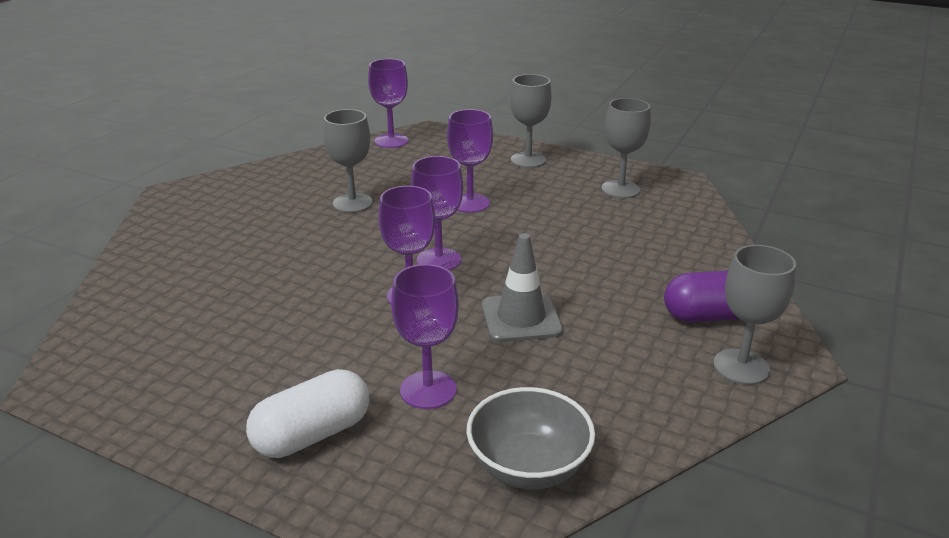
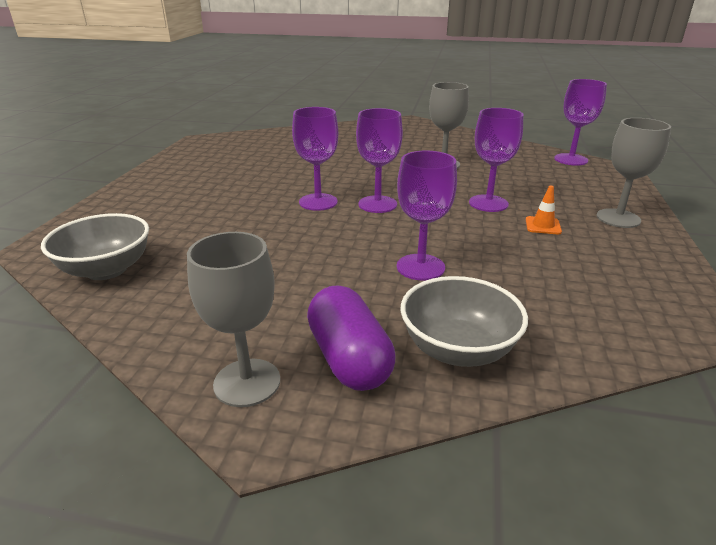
camera: 75 degrees right, 0 degrees up
(312, 434) = (154, 198): white capsule -> none
(428, 390) = (199, 224): purple goblet -> purple goblet (420, 267)
(521, 318) = (303, 247): grey traffic cone -> none
(528, 192) = (543, 226): none -> orange traffic cone
(620, 189) = (616, 278): grey goblet -> none
(703, 269) = (458, 349): none -> grey bowl

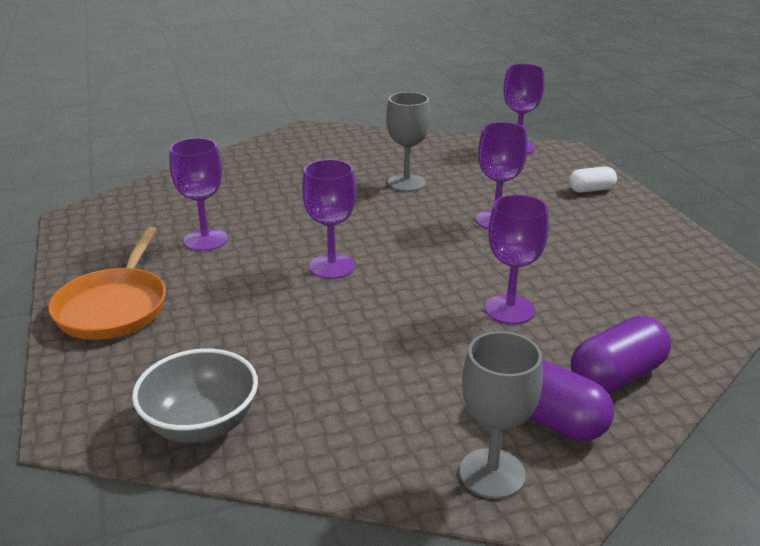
camera: 30 degrees left, 0 degrees up
(155, 190) = (115, 306): none -> orange pan
(377, 204) = (395, 251): purple goblet -> purple goblet (205, 240)
(458, 349) = (616, 376): grey bowl -> purple capsule
(543, 226) = (564, 232): orange traffic cone -> none
(608, 201) = (591, 190): none -> white capsule
(618, 218) = (614, 207): grey goblet -> none

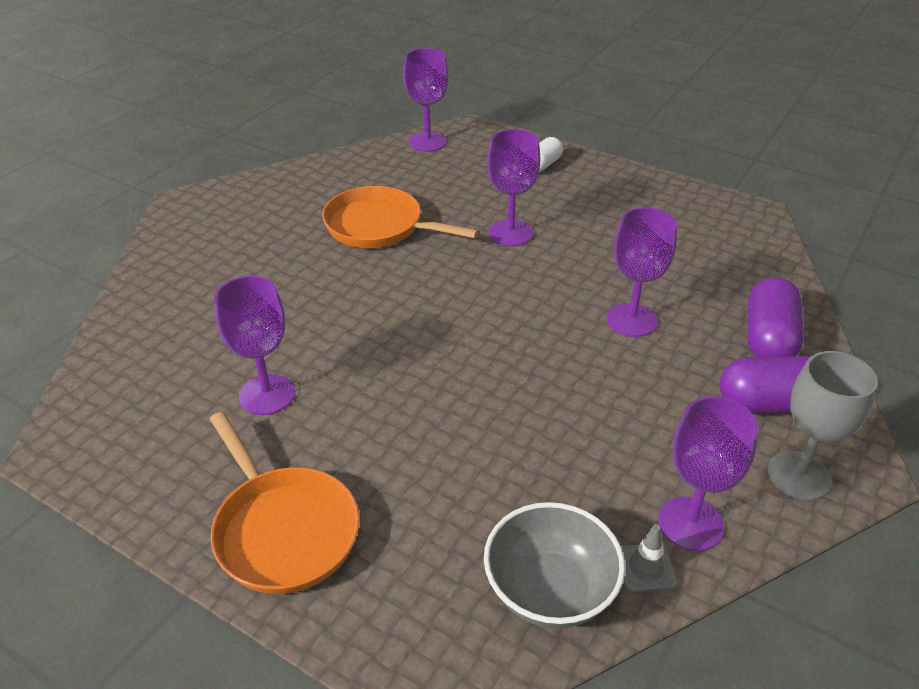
camera: 40 degrees left, 10 degrees up
(280, 452) = (646, 567): none -> grey traffic cone
(332, 266) = (436, 356): purple goblet -> purple goblet (690, 523)
(406, 183) = (379, 227): grey goblet -> orange pan

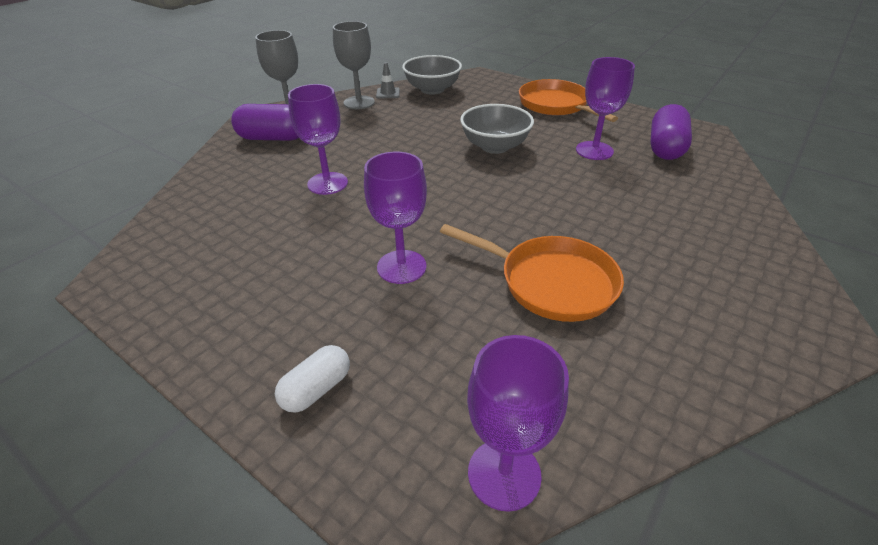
camera: 175 degrees left, 0 degrees up
(416, 398) = (495, 146): none -> grey bowl
(690, 523) = (359, 102): purple goblet -> grey goblet
(768, 339) = (236, 169): purple capsule -> purple capsule (665, 148)

